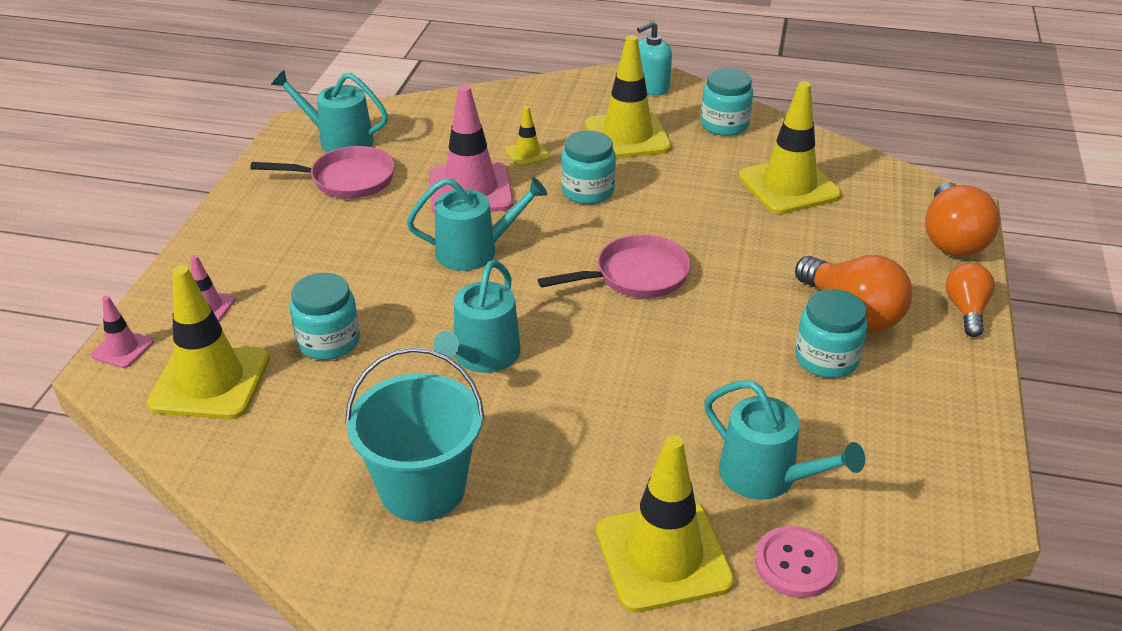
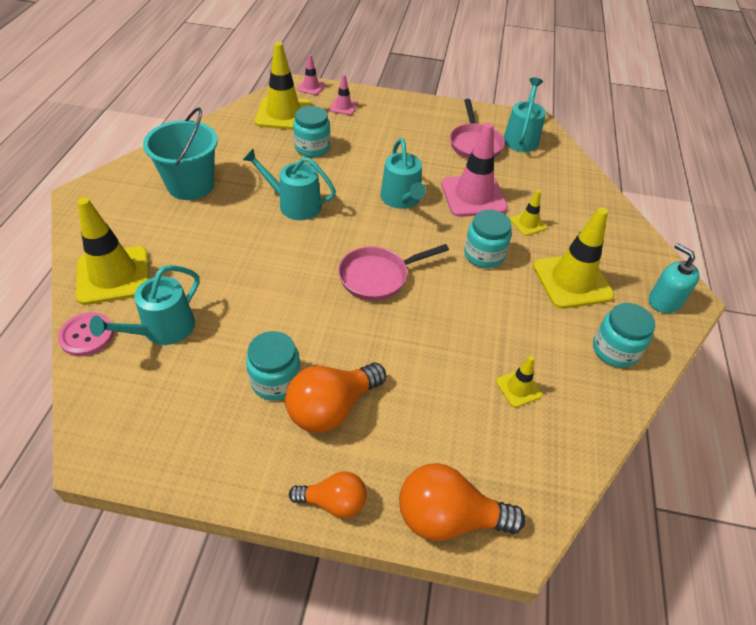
camera: 85 degrees right, 10 degrees up
(636, 276) = (378, 277): pink pan -> pink pan turned 90 degrees clockwise
(789, 186) = (518, 388): yellow traffic cone -> yellow traffic cone, size x0.48

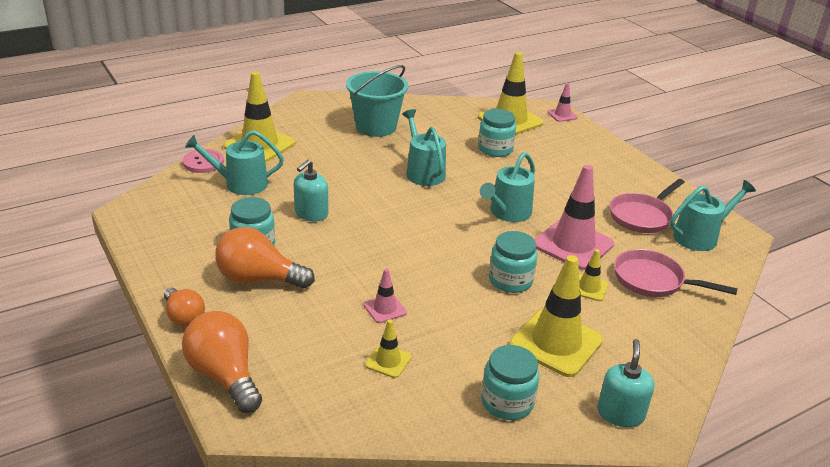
camera: 50 degrees right, 15 degrees down
(272, 310) = (311, 213): none -> turquoise soap dispenser
(343, 107) = (566, 138): pink traffic cone -> pink traffic cone (385, 309)
(378, 277) = (406, 241): pink pan -> pink pan (653, 280)

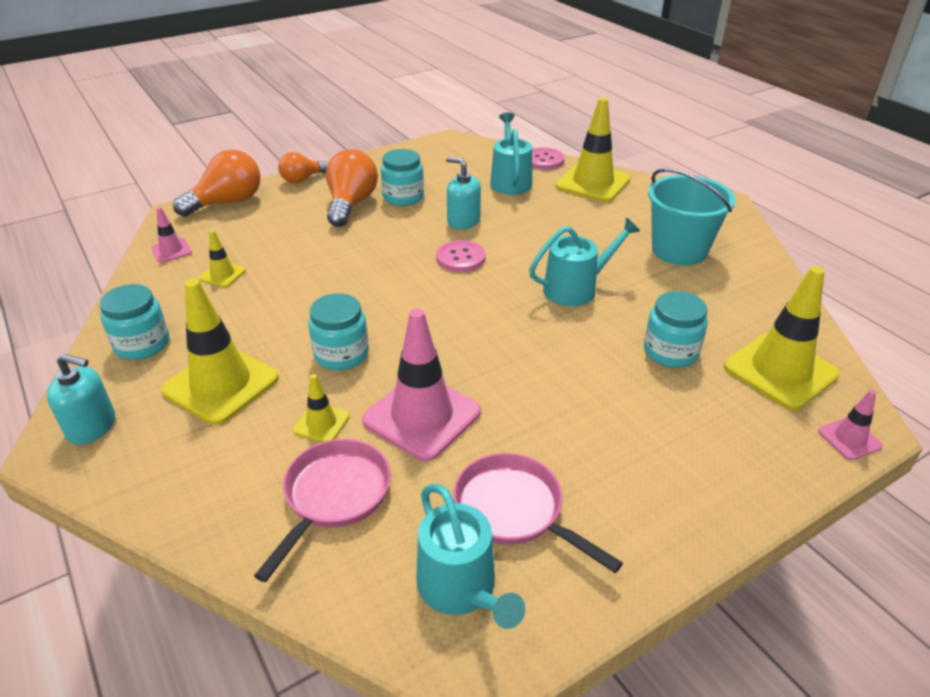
camera: 90 degrees right, 5 degrees up
(374, 218) = (460, 258): none -> pink button
(385, 309) = (299, 270): pink traffic cone -> pink traffic cone (171, 250)
(507, 213) = (493, 358): turquoise watering can -> none

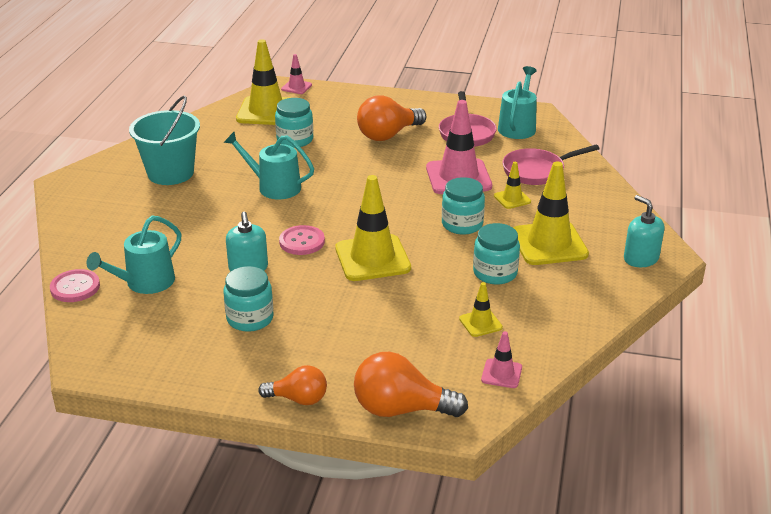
camera: 135 degrees left, 5 degrees down
(142, 344) = (581, 295): turquoise jar -> turquoise jar (495, 273)
(351, 204) = (301, 337): orange light bulb -> orange light bulb (388, 135)
(592, 183) = (98, 244): yellow traffic cone -> yellow traffic cone (372, 258)

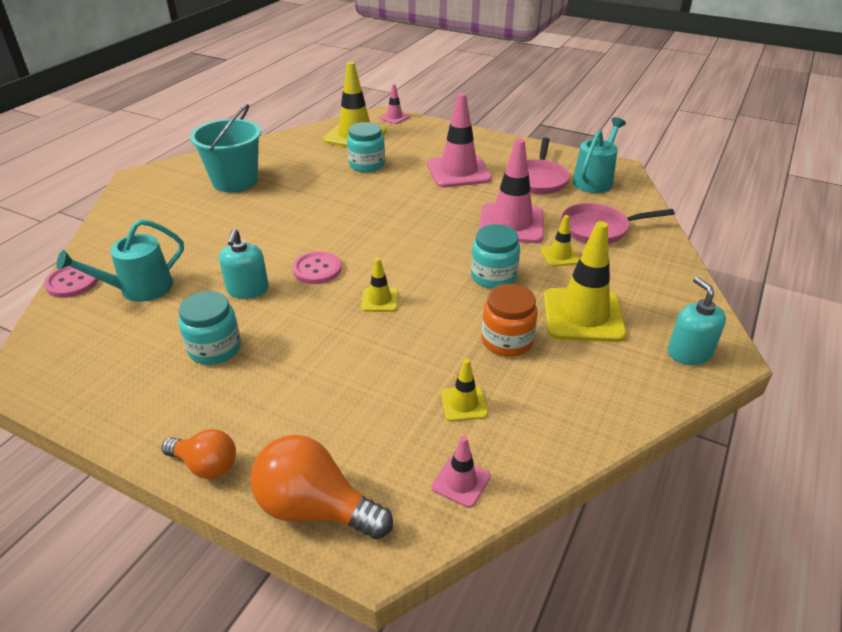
camera: 15 degrees right, 5 degrees up
(274, 187) = (322, 208): turquoise watering can -> none
(372, 258) = (379, 300): yellow traffic cone -> yellow traffic cone, size x0.48
(388, 135) = (458, 171): orange light bulb -> pink traffic cone
(495, 273) = (507, 341): turquoise jar -> orange jar

